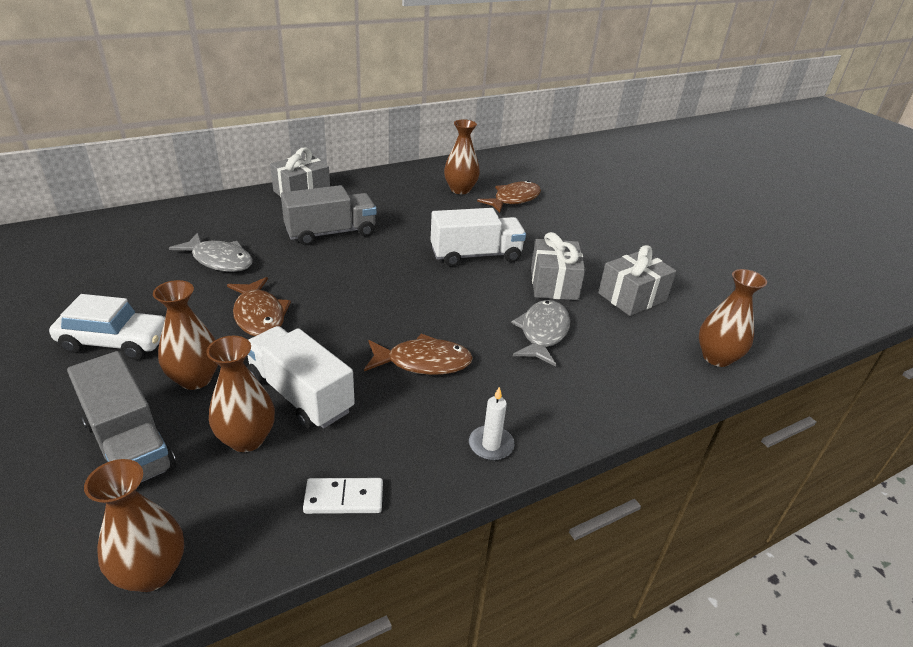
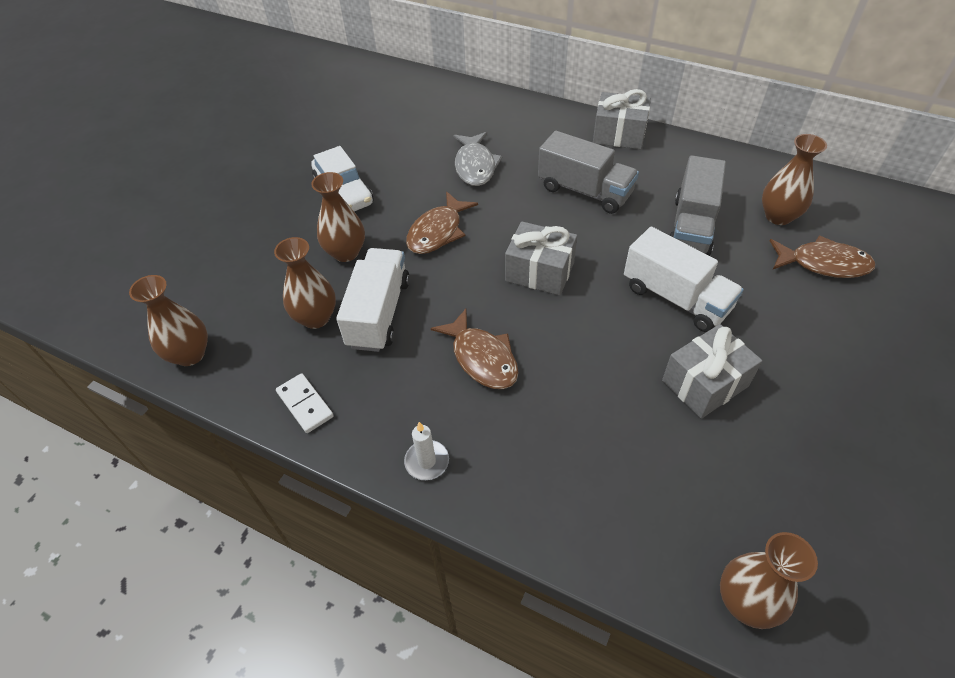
camera: 60 degrees right, 15 degrees up
(129, 445) = (268, 270): grey truck -> grey truck (691, 226)
(543, 333) = (612, 418): grey fish -> none
(632, 297) = (767, 464): grey gift -> grey gift (539, 272)

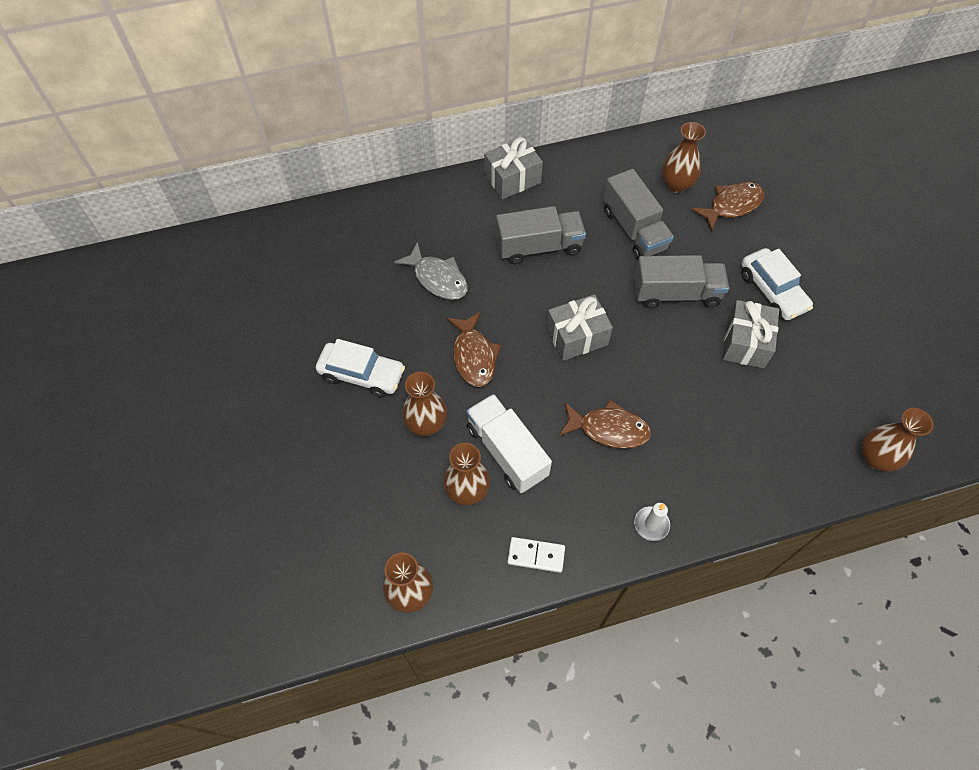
camera: 45 degrees left, 10 degrees up
(676, 298) = (676, 293): white truck -> grey truck
(789, 359) = (772, 291): none -> white car

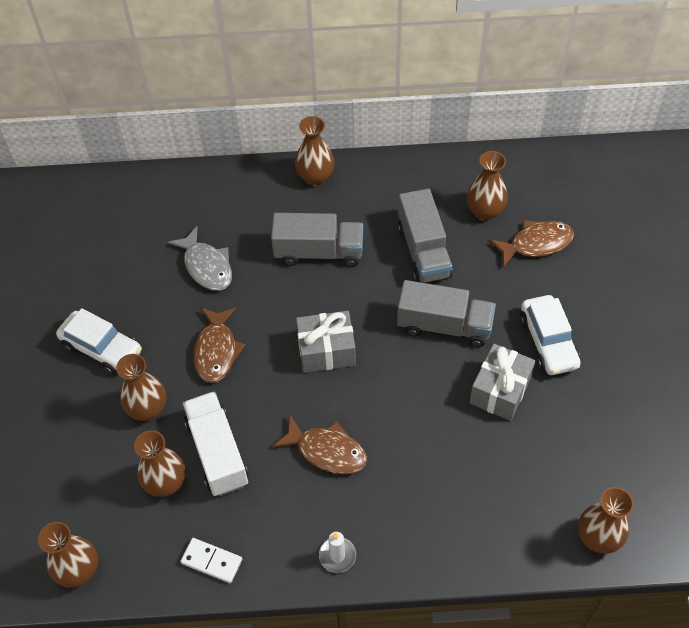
camera: 15 degrees right, 5 degrees down
(512, 179) = (315, 177): grey gift -> brown vase

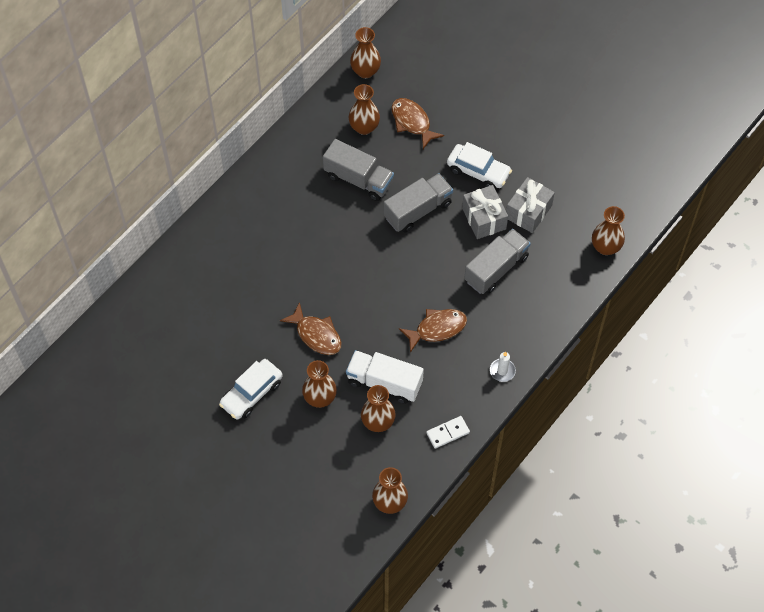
camera: 50 degrees left, 5 degrees up
(102, 348) = (251, 393): white car -> white car turned 150 degrees clockwise
(206, 266) = (249, 296): grey fish -> none
(315, 177) = (245, 190): brown vase -> brown vase (365, 71)
(319, 252) = (302, 231): grey truck -> grey truck (496, 269)
(326, 350) = (374, 280): grey gift -> grey gift (528, 212)
(536, 244) = (412, 122): brown fish -> brown fish turned 60 degrees counterclockwise

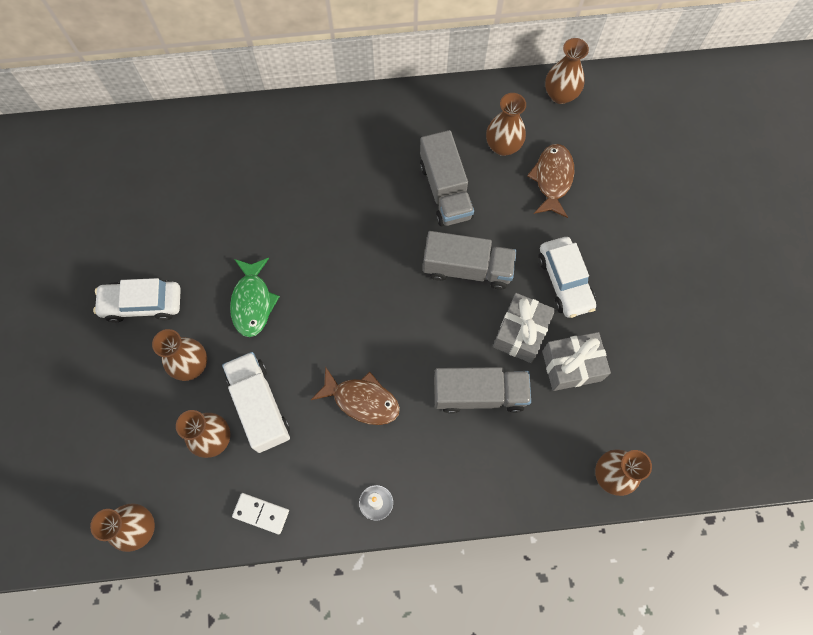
camera: 45 degrees right, 10 degrees up
(316, 335) = (252, 302): brown fish -> green fish

